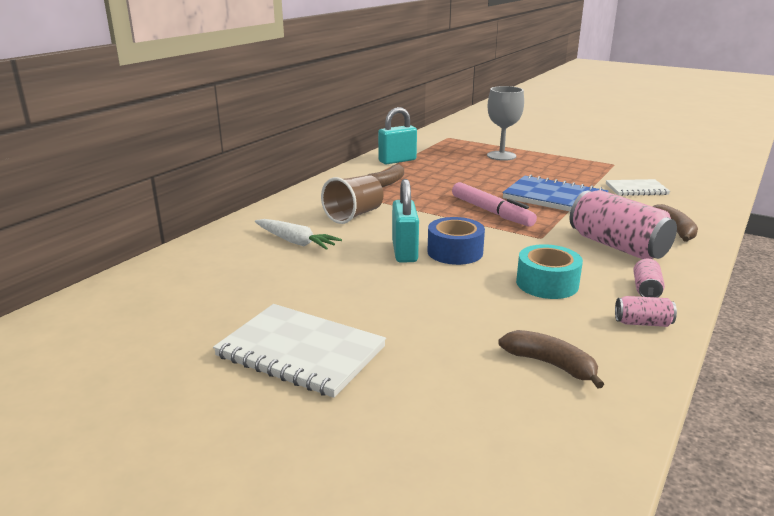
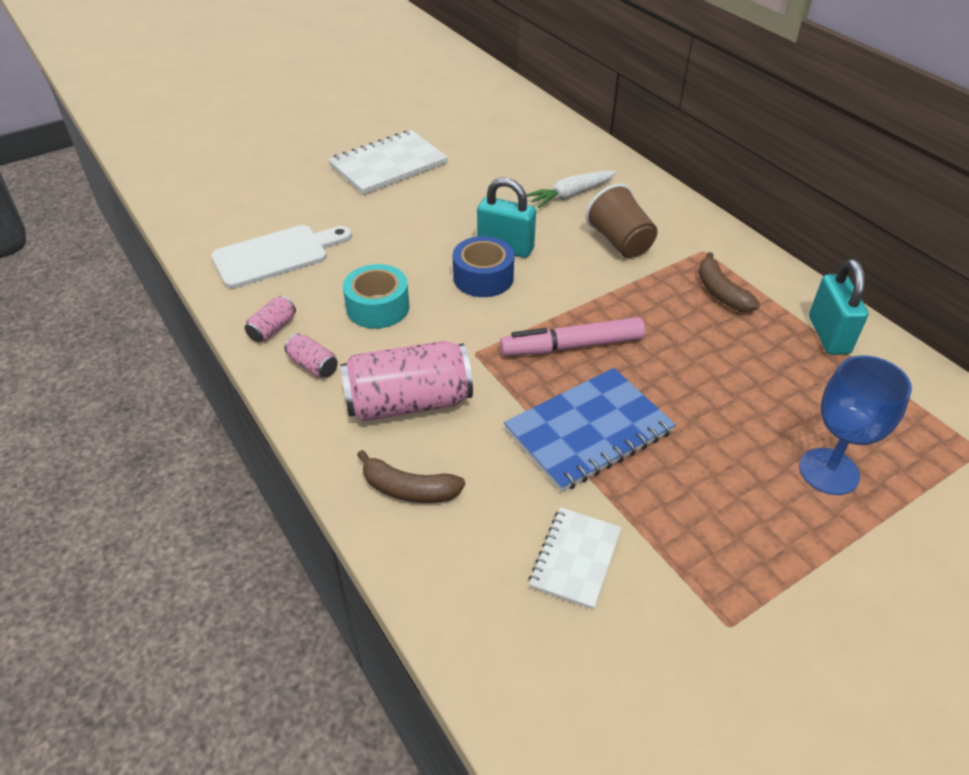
camera: 115 degrees right, 20 degrees up
(501, 156) = (829, 471): grey goblet -> blue goblet
(550, 364) = (276, 255): brown banana -> white cutting board

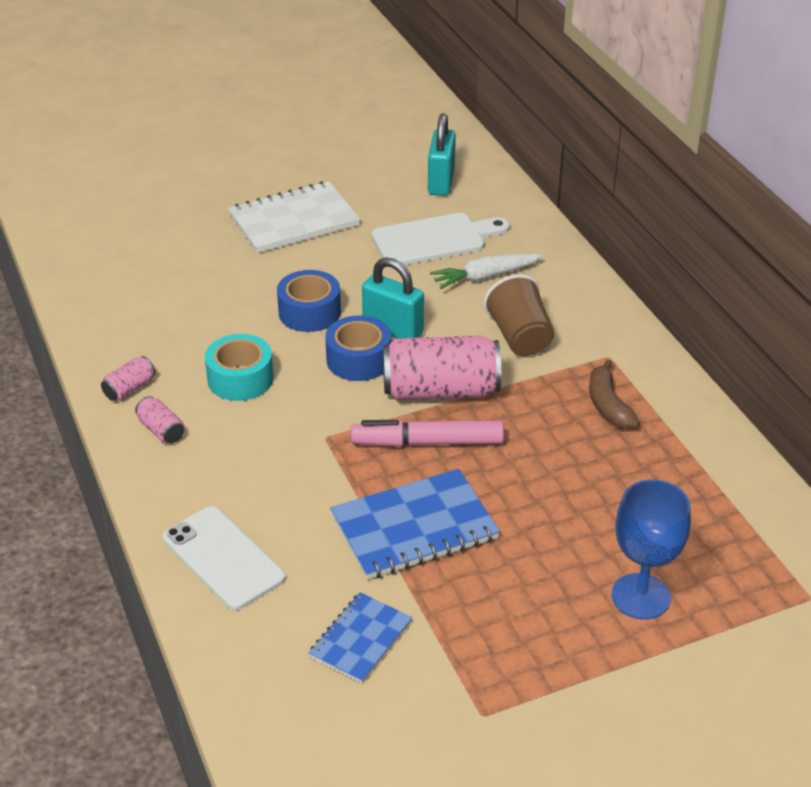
camera: 10 degrees right, 5 degrees down
(276, 255) = (150, 311): white cutting board -> white cutting board (434, 240)
(408, 402) = (245, 478): pink can -> pink can (440, 390)
(409, 489) = (223, 558): brown banana -> white phone
(425, 240) = (309, 312): none -> blue tape
(575, 559) = (360, 639): white notebook -> blue notebook
(828, 335) = (705, 464): turquoise padlock -> turquoise padlock (441, 182)

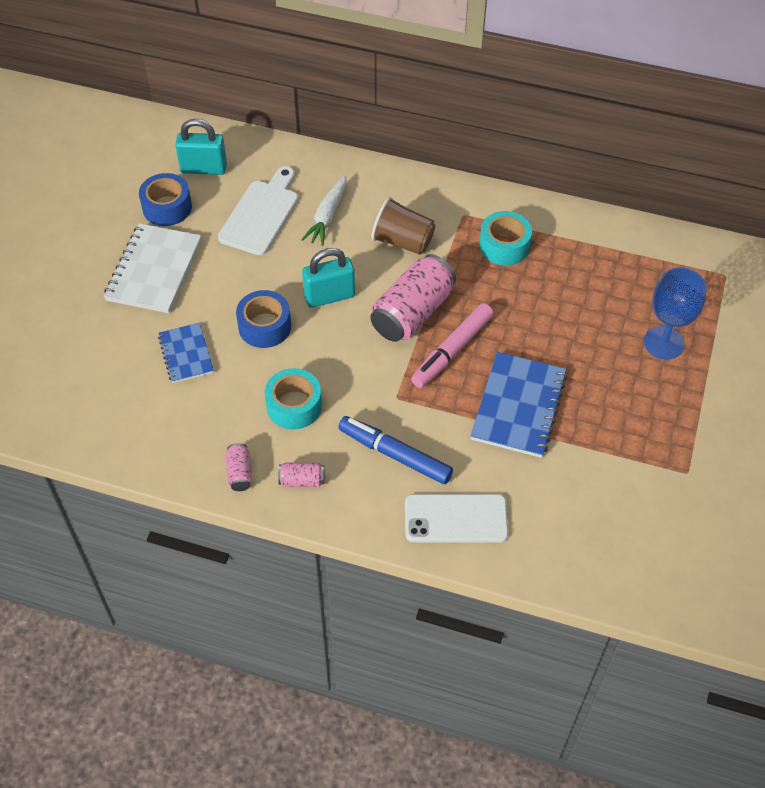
camera: 50 degrees left, 15 degrees up
(255, 473) = (395, 455): none -> blue marker
(358, 360) = (340, 333): blue tape -> blue tape (167, 207)
(360, 639) = (584, 492): blue notebook -> blue notebook (186, 354)
(441, 182) = (203, 168): turquoise padlock -> turquoise padlock turned 45 degrees counterclockwise
(608, 405) = (504, 246): brown banana -> turquoise tape

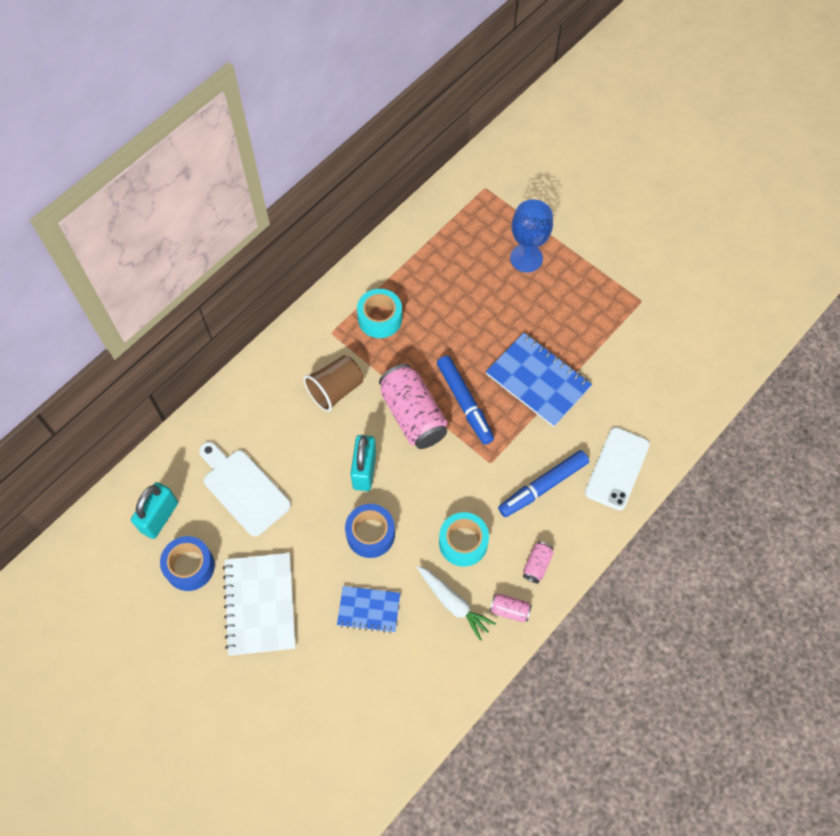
camera: 65 degrees left, 10 degrees up
(154, 270) = (260, 604): white notebook -> white notebook turned 45 degrees clockwise
(327, 216) = (276, 436): white carrot -> white carrot (453, 603)
(452, 351) = (465, 403): pink marker -> blue marker

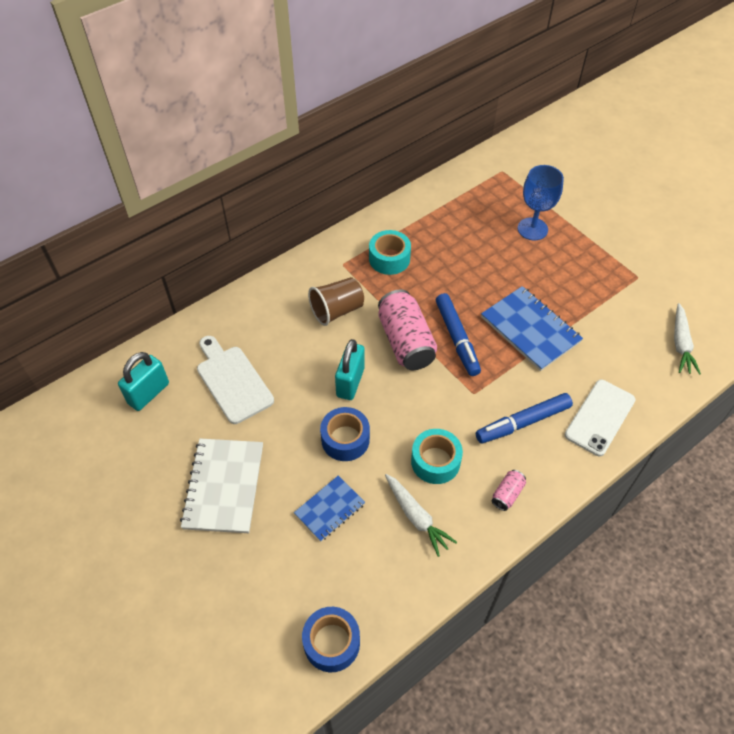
camera: 10 degrees right, 10 degrees down
(190, 566) = (165, 441): blue tape -> blue tape (331, 642)
(369, 610) = (330, 509): blue notebook -> blue notebook turned 60 degrees counterclockwise
(509, 610) = (473, 533): pink can -> none
(690, 373) = (681, 344): none -> white carrot

